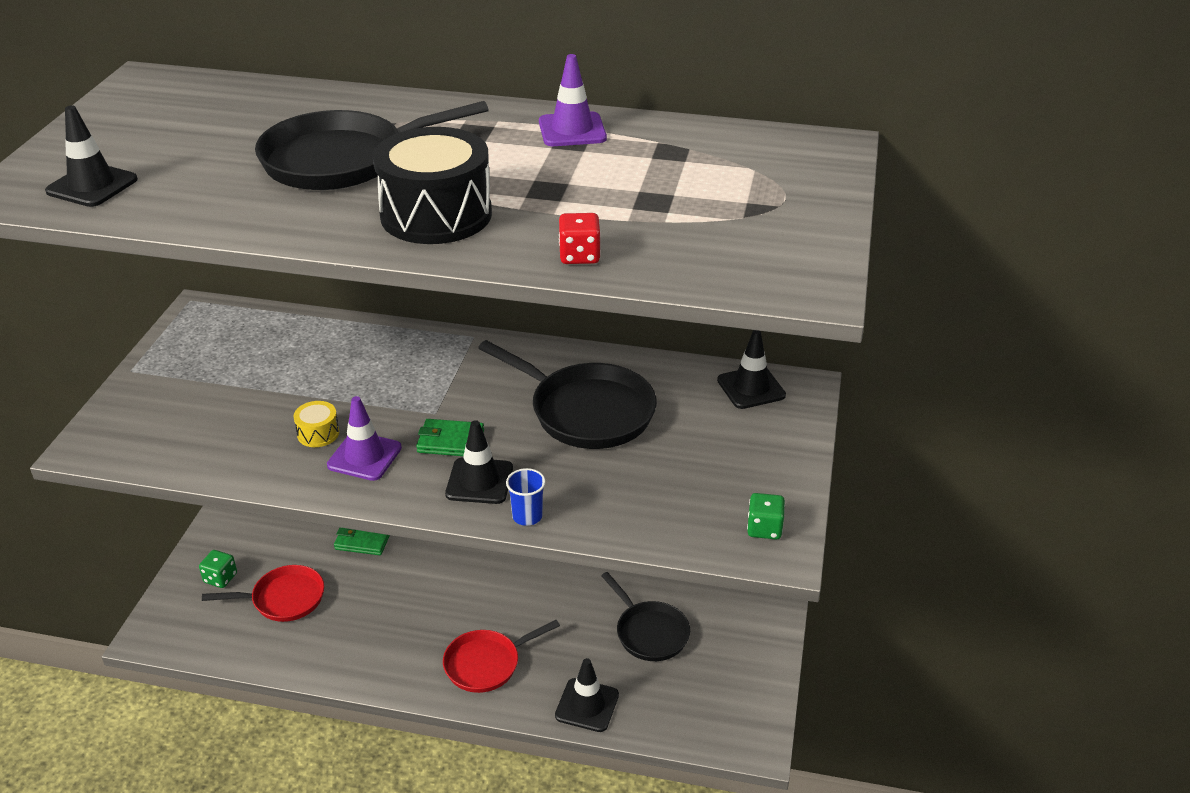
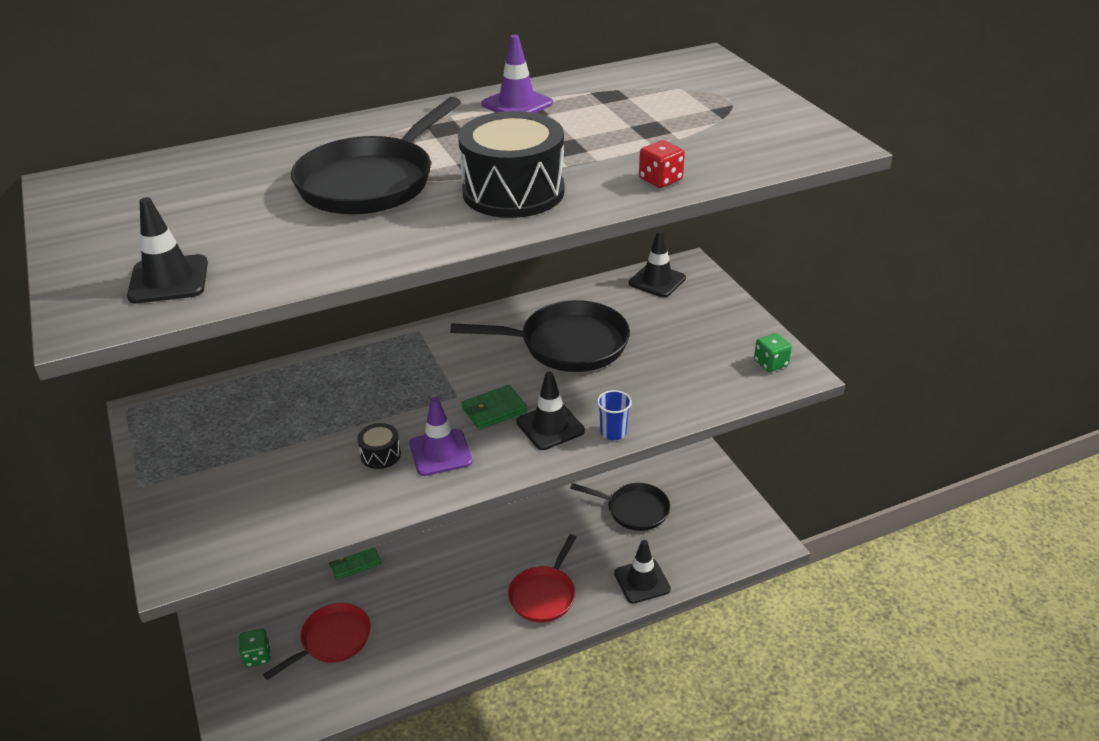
camera: 35 degrees left, 0 degrees up
(318, 433) = (380, 455): yellow drum -> black drum

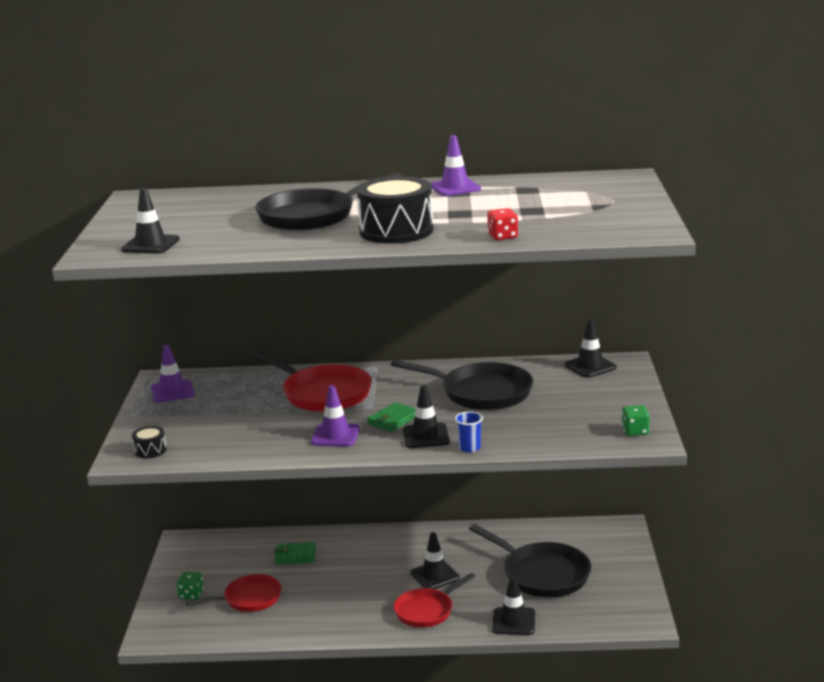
camera: 25 degrees right, 15 degrees down
(176, 429) = (172, 391): none -> purple traffic cone
(380, 388) = (323, 393): none -> red pan
(380, 455) = (294, 429): black drum -> black drum (150, 450)
(494, 410) = (393, 420): green wallet -> green wallet turned 45 degrees counterclockwise
(525, 544) = (435, 575): none -> black traffic cone
(633, 510) = (541, 574): black pan -> black pan, size x1.52

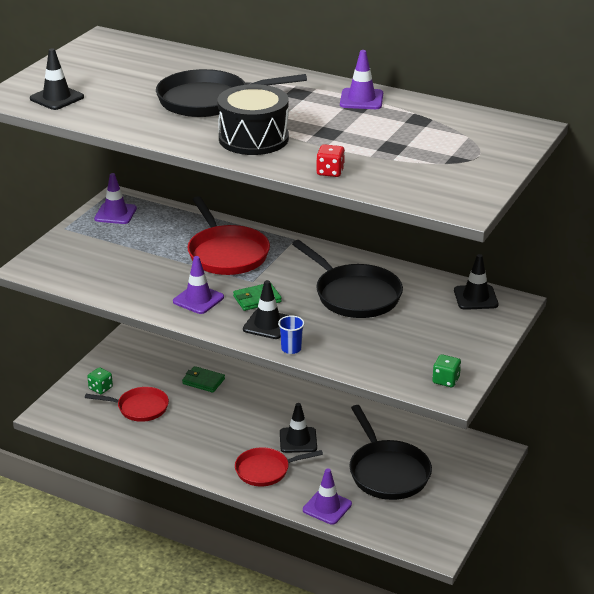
camera: 25 degrees right, 10 degrees up
(150, 450) = (52, 267): black drum -> none
(513, 621) = (327, 507): black traffic cone -> purple traffic cone

